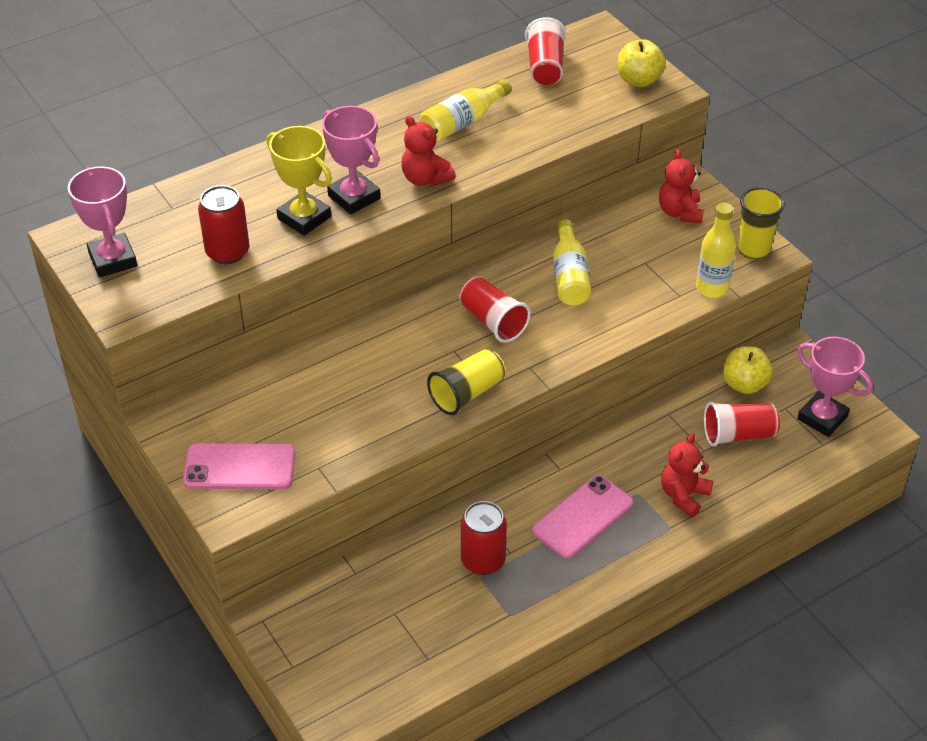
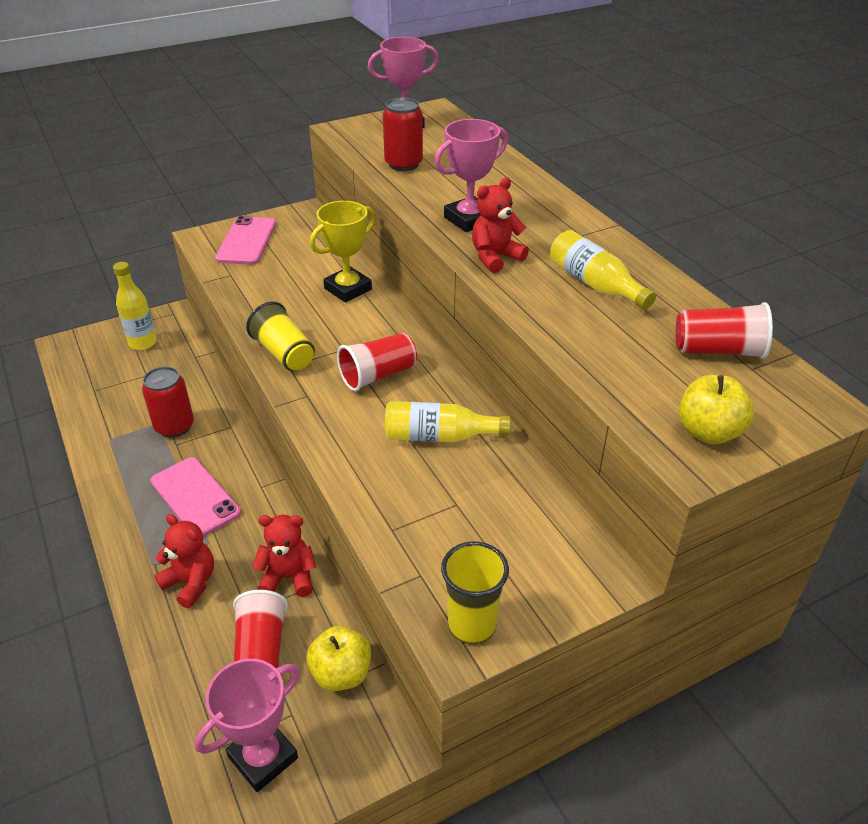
camera: 95 degrees right, 5 degrees down
(304, 218) = (442, 196): yellow trophy -> yellow trophy (348, 289)
(680, 212) = (553, 552): red teddy bear -> red teddy bear (288, 577)
(712, 288) = (400, 564): yellow bottle -> yellow bottle (143, 343)

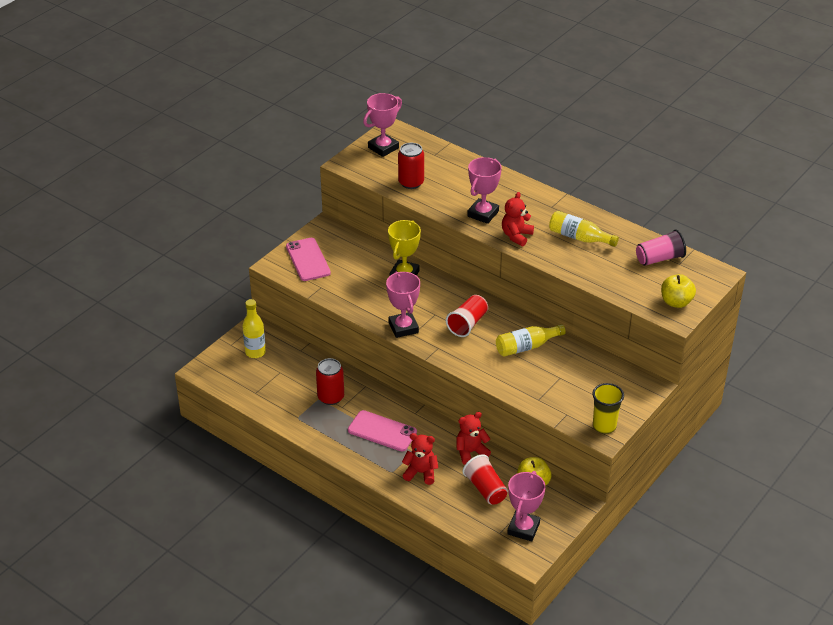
camera: 25 degrees left, 0 degrees up
(284, 353) = (403, 327): yellow cup -> pink trophy
(718, 350) = (659, 258): red cup -> pink cup

